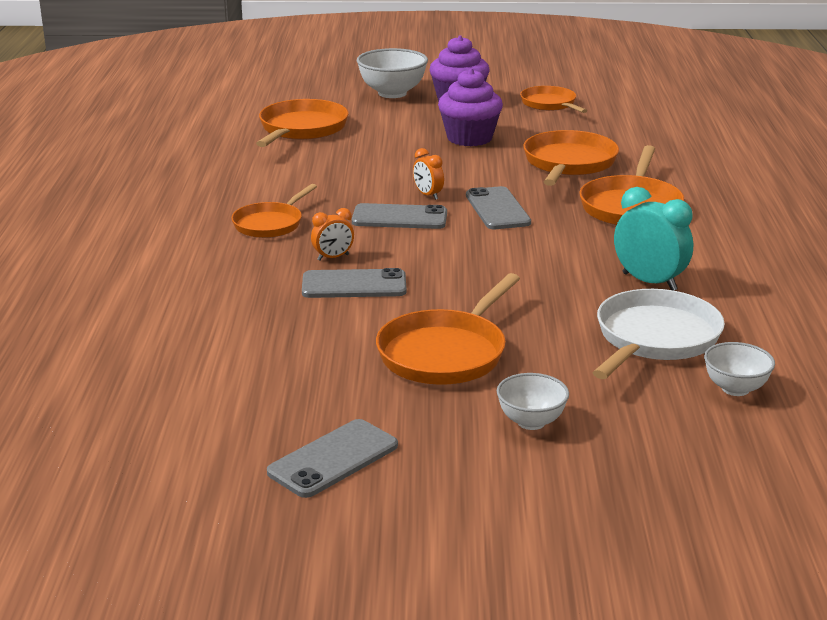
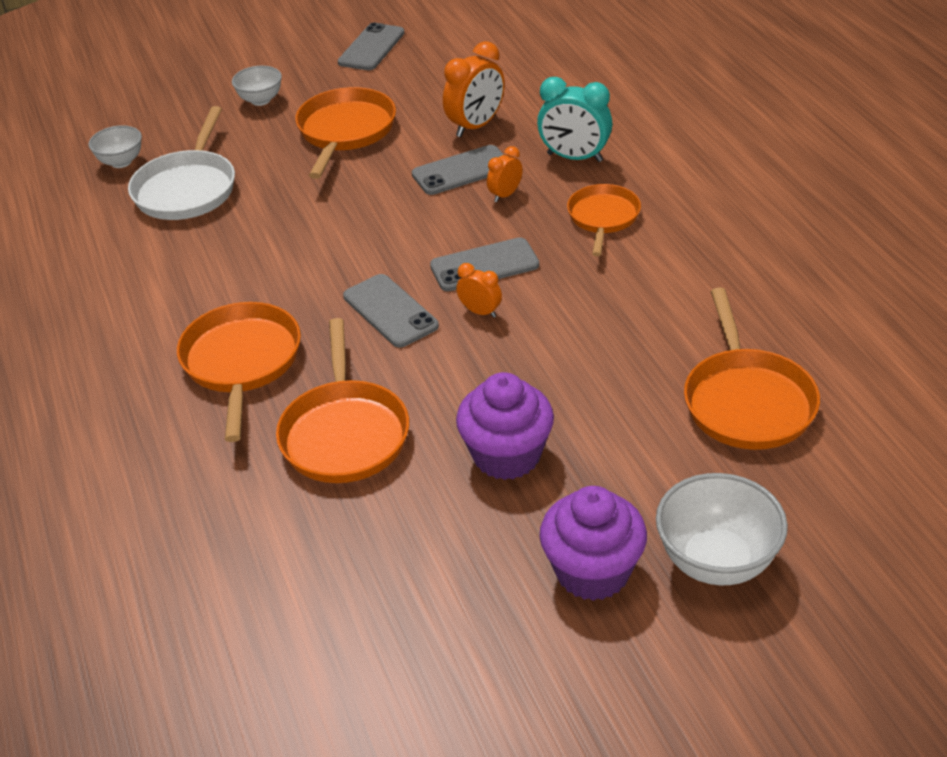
camera: 160 degrees right, 15 degrees up
(298, 321) = (476, 126): none -> orange clock
(550, 104) = (440, 615): orange pan -> none
(649, 282) = (201, 250): turquoise clock -> turquoise clock (574, 157)

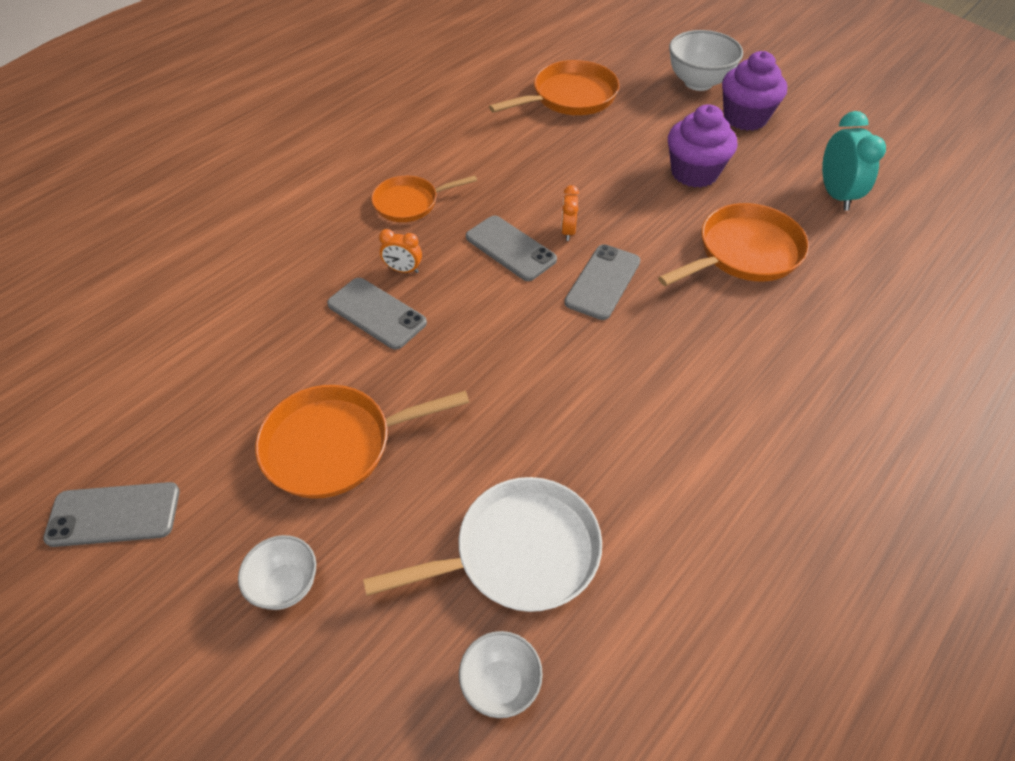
camera: 120 degrees left, 10 degrees up
(242, 362) = (730, 348): orange pan -> none
(476, 126) = (289, 332): orange clock -> none
(574, 157) = (324, 245): turquoise clock -> turquoise clock (836, 195)

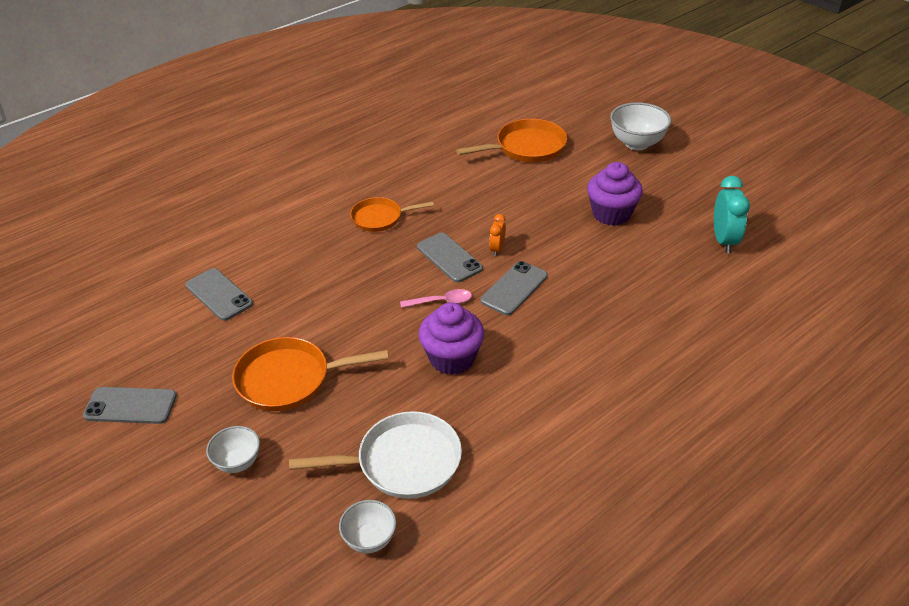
camera: 10 degrees right, 10 degrees down
(376, 313) = (337, 294): grey phone -> grey phone (219, 295)
(403, 270) = (364, 266): orange clock -> none
(514, 310) = (441, 302): none -> pink spoon
(744, 253) = (633, 277): orange pan -> none
(745, 118) = (667, 174): purple cupcake -> purple cupcake (452, 358)

